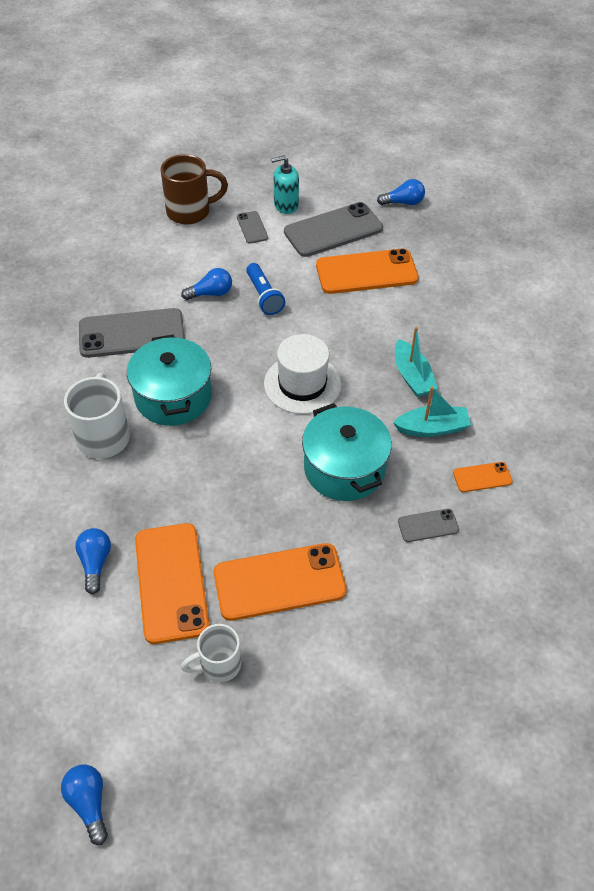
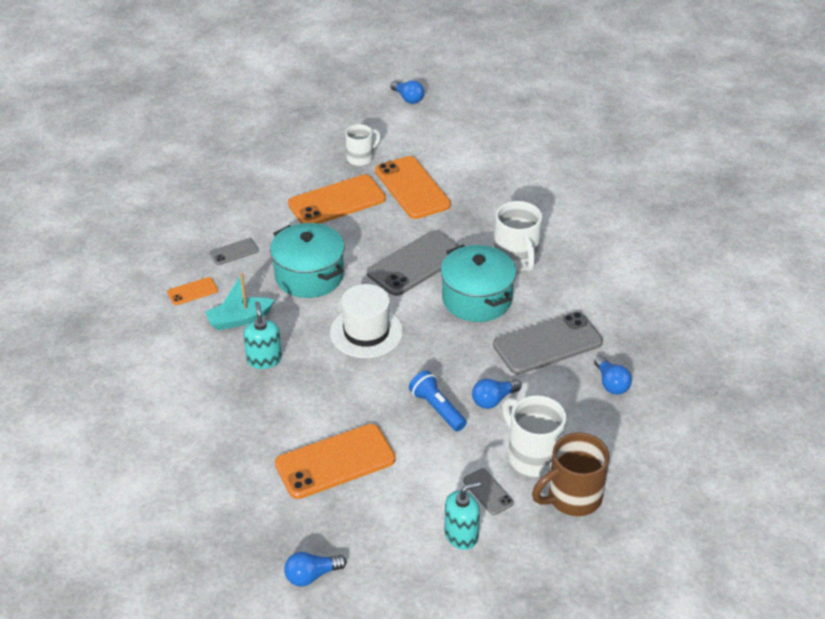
camera: 165 degrees right, 10 degrees down
(95, 563) = (470, 188): blue light bulb -> blue light bulb (611, 383)
(203, 244) = (532, 456): none -> white mug
(333, 230) = (390, 510): grey phone -> grey phone (416, 263)
(412, 376) = (264, 359): turquoise boat -> turquoise soap dispenser

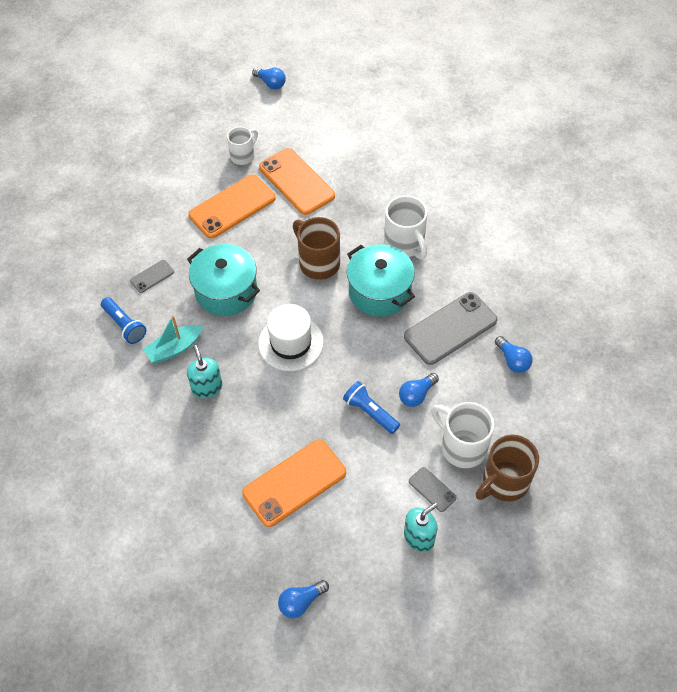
camera: 10 degrees left, 15 degrees up
(192, 291) = (125, 325): orange phone -> blue flashlight
(416, 263) = (318, 263): grey phone -> brown mug

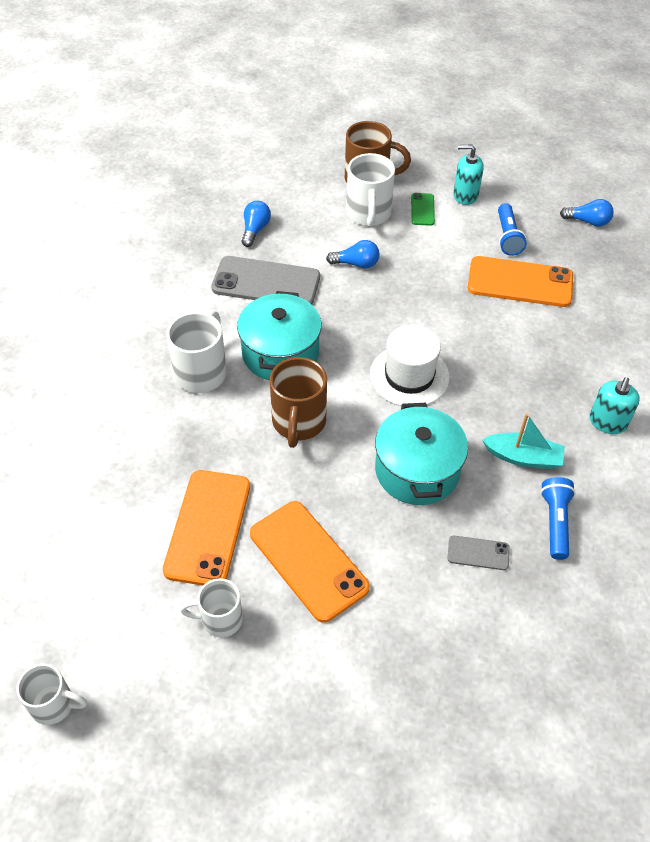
camera: 135 degrees left, 5 degrees down
(207, 387) = (524, 399): turquoise soap dispenser -> turquoise soap dispenser (607, 422)
(232, 207) = (308, 560): orange phone -> orange phone turned 45 degrees clockwise
(270, 83) = (54, 704): blue light bulb -> white mug
(370, 412) = (406, 280): blue flashlight -> blue flashlight (507, 237)
(432, 489) = (422, 209): grey phone -> green phone

